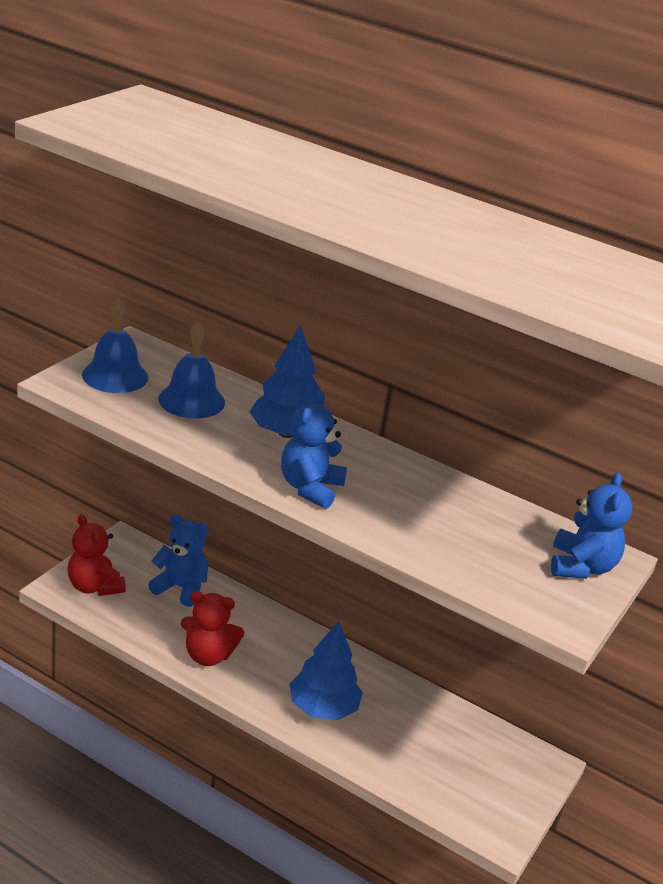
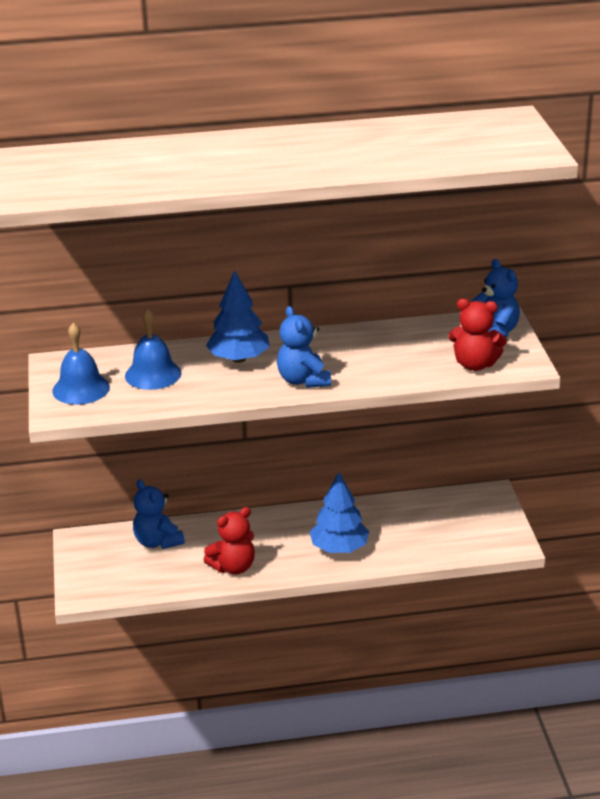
camera: 35 degrees left, 0 degrees up
(94, 586) = (101, 578): red teddy bear -> red teddy bear (475, 364)
(180, 588) = (157, 542): blue teddy bear -> blue teddy bear turned 105 degrees counterclockwise

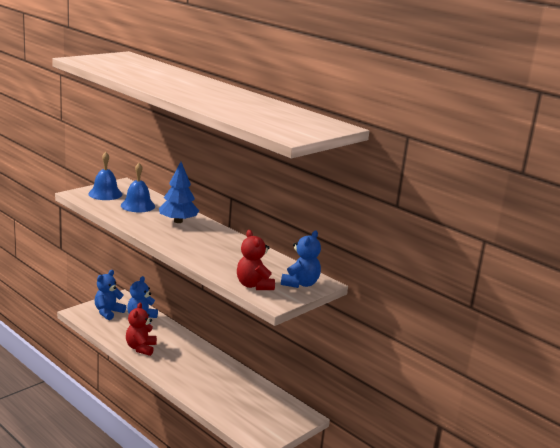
camera: 50 degrees right, 10 degrees down
(233, 567) = (141, 348): red teddy bear -> red teddy bear turned 75 degrees clockwise
(303, 380) = (175, 241): blue teddy bear -> blue teddy bear (108, 312)
(339, 548) = (191, 377): blue tree -> none

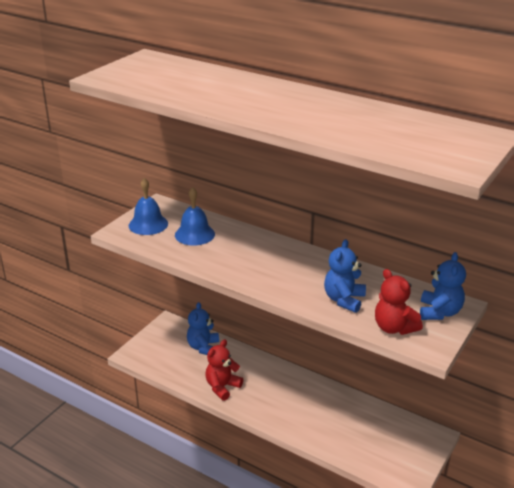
camera: 10 degrees left, 10 degrees up
(108, 312) = (163, 346): blue teddy bear -> blue teddy bear (344, 300)
(141, 348) = (222, 387): red teddy bear -> red teddy bear turned 45 degrees clockwise
(178, 221) = (253, 248): blue tree -> none

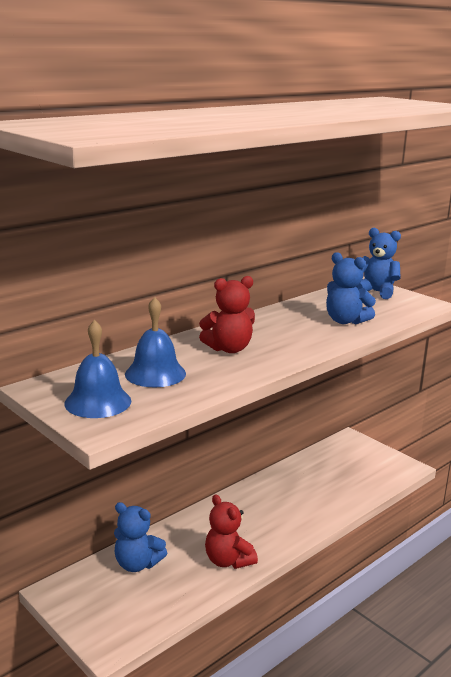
camera: 75 degrees left, 10 degrees down
(394, 328) = (398, 311): red teddy bear -> red teddy bear (229, 349)

